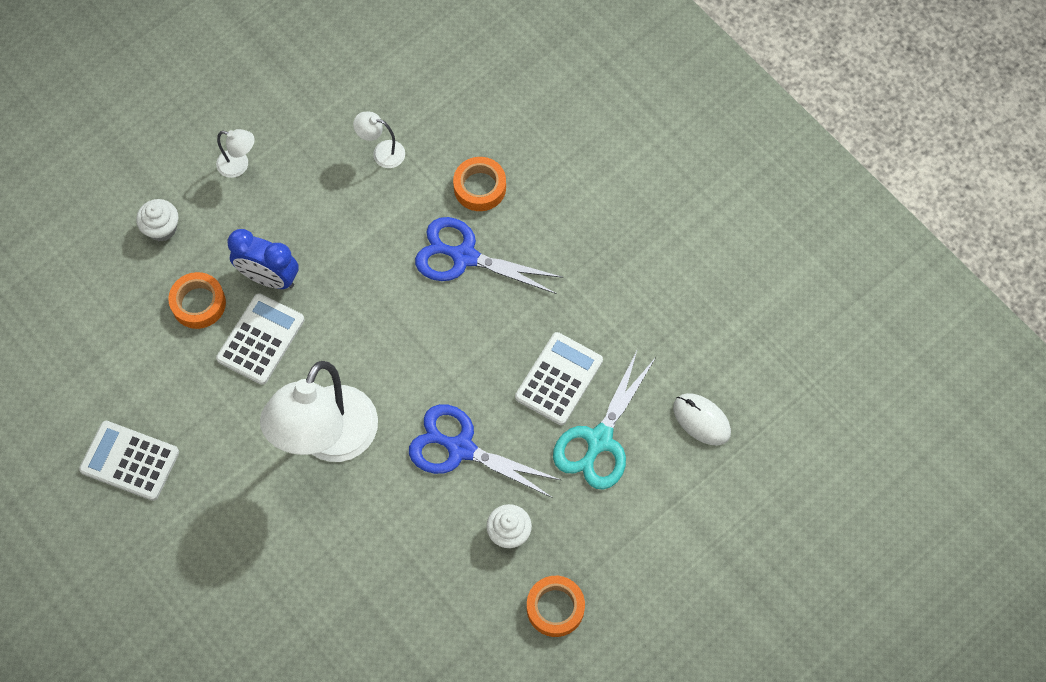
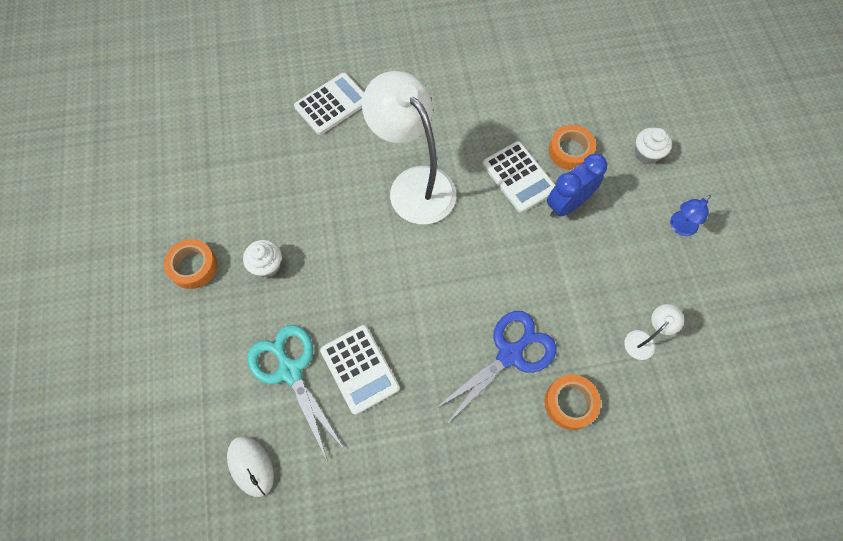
camera: 120 degrees right, 0 degrees up
(130, 461) = (473, 66): white calculator -> white calculator (332, 104)
(239, 165) = (680, 227): white lamp -> blue lamp
(461, 448) = (351, 266): blue scissors -> none
(701, 420) = (251, 466): white mouse -> white mouse turned 75 degrees clockwise

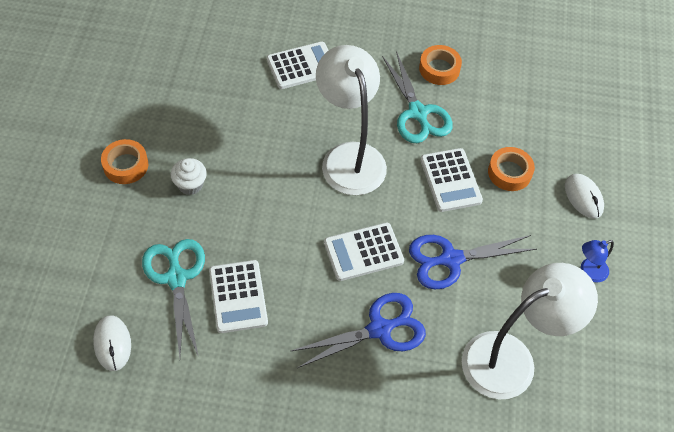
camera: 15 degrees right, 10 degrees down
(462, 118) = (417, 113): none -> turquoise scissors
(464, 279) = (363, 252): none -> white calculator
(550, 258) = (451, 259): none -> blue scissors
(567, 204) = (487, 218): blue clock -> none
(570, 403) = (419, 389): orange tape -> orange tape (439, 69)
(643, 340) = (511, 358): white lamp -> white lamp, size x2.39
(646, 154) = (583, 197): white cupcake -> white mouse

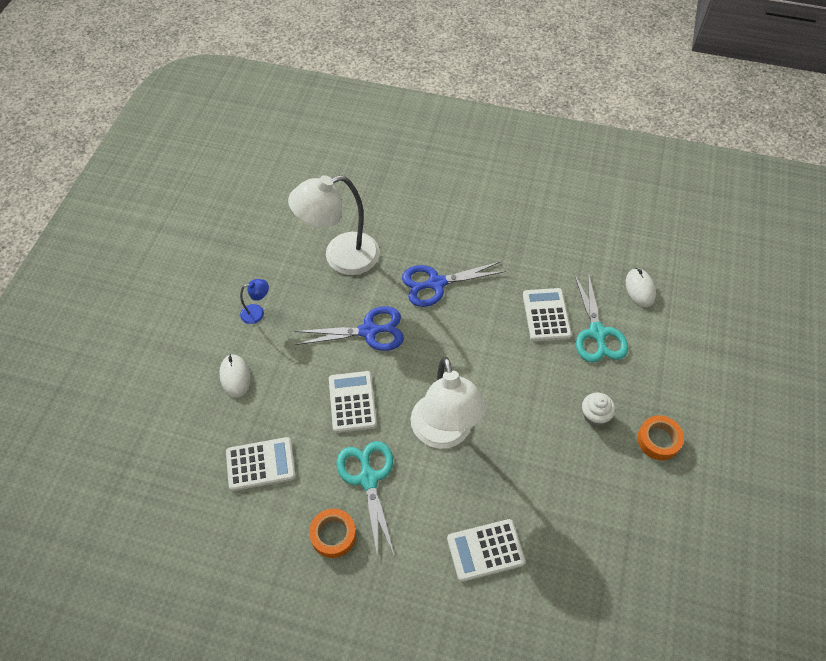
camera: 170 degrees left, 0 degrees up
(363, 252) = (441, 342): white calculator -> white calculator (260, 464)
(509, 172) = (295, 406): orange tape -> none

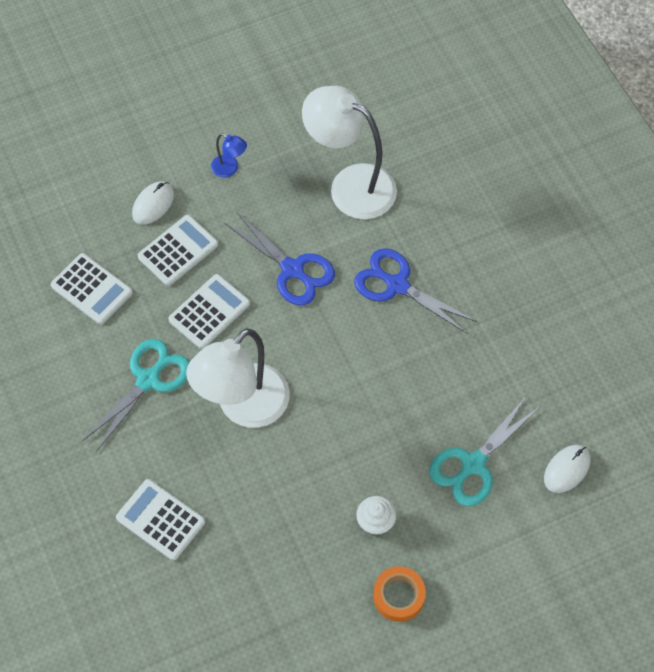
camera: 50 degrees right, 5 degrees up
(333, 535) = (76, 392): orange tape -> none
(546, 315) = (451, 405): white calculator -> white calculator (178, 251)

